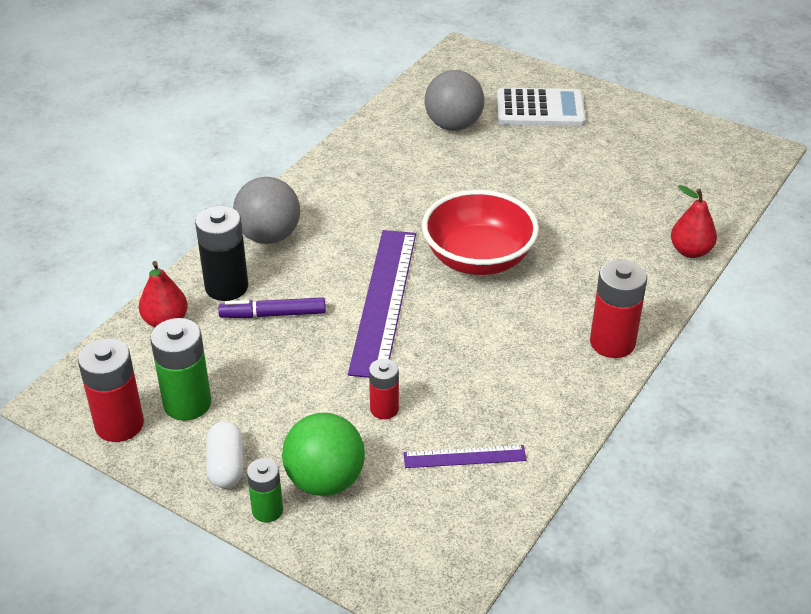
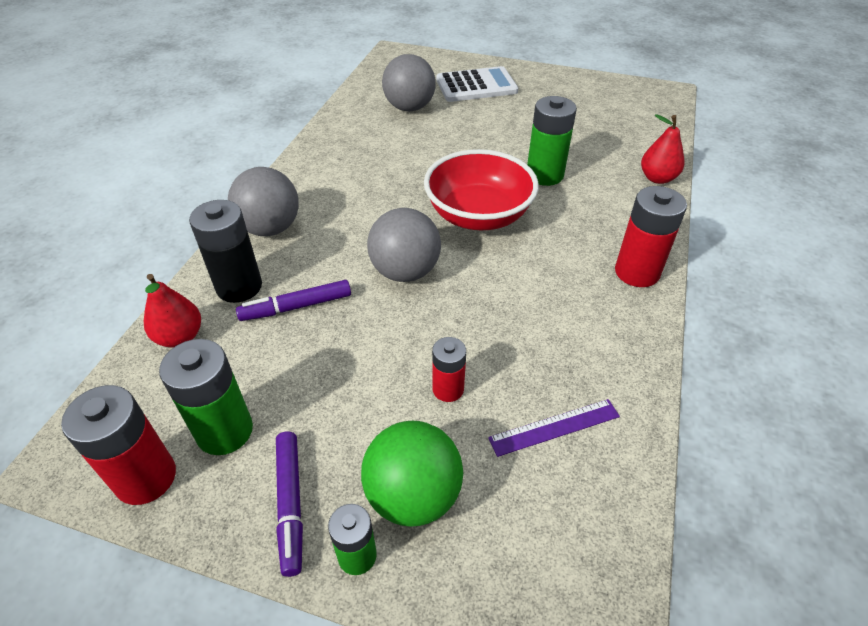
camera: 15 degrees left, 5 degrees up
(226, 466) = (290, 504): white capsule -> purple marker
(384, 301) = (405, 271): purple ruler -> grey ball
(568, 227) = (544, 175): none -> green battery

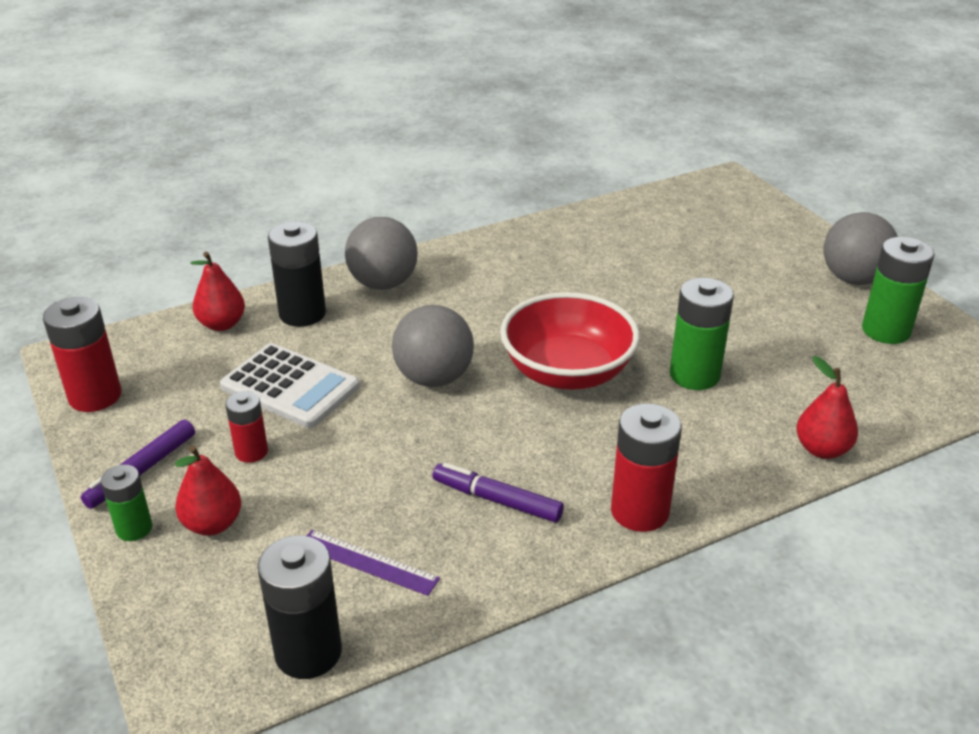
camera: 45 degrees right, 10 degrees down
(224, 431) = (167, 401): green battery -> green battery (886, 330)
(296, 307) = (319, 352): purple marker -> purple marker (497, 500)
(409, 107) = (657, 242): grey ball -> grey ball (853, 279)
(413, 495) = (212, 524): green ball -> red pear
(448, 389) = (335, 480): red battery -> red battery (251, 452)
(476, 86) = (765, 253): white calculator -> white calculator (290, 387)
(616, 523) = (308, 652): none -> black battery

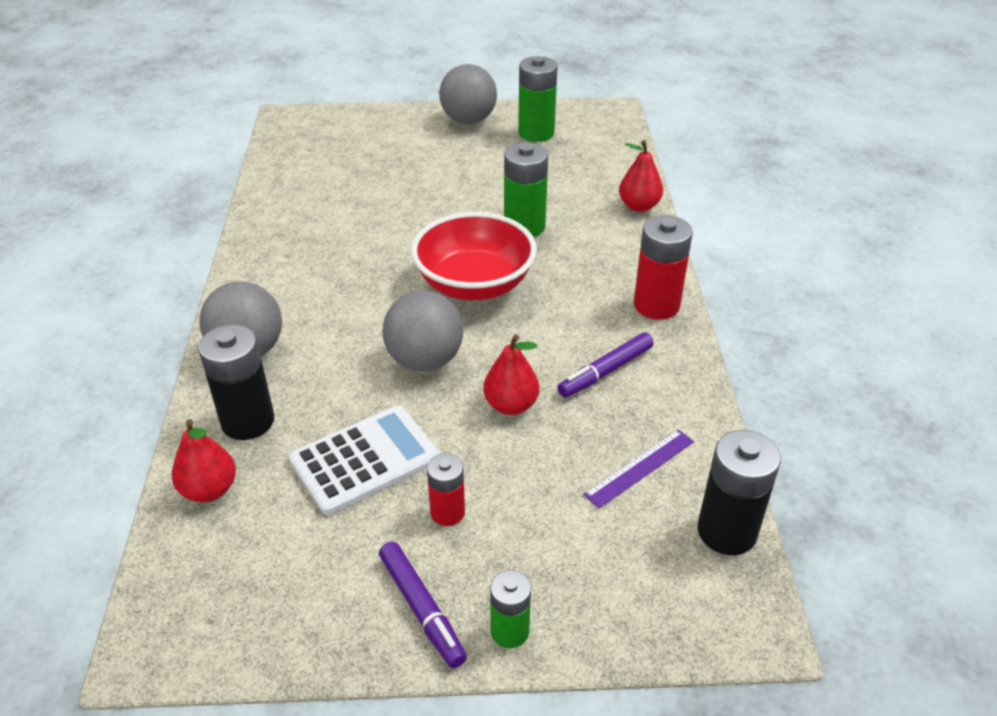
camera: 65 degrees left, 5 degrees up
(95, 396) = (255, 633): red battery -> none
(212, 524) = (537, 565): red pear -> red pear (511, 405)

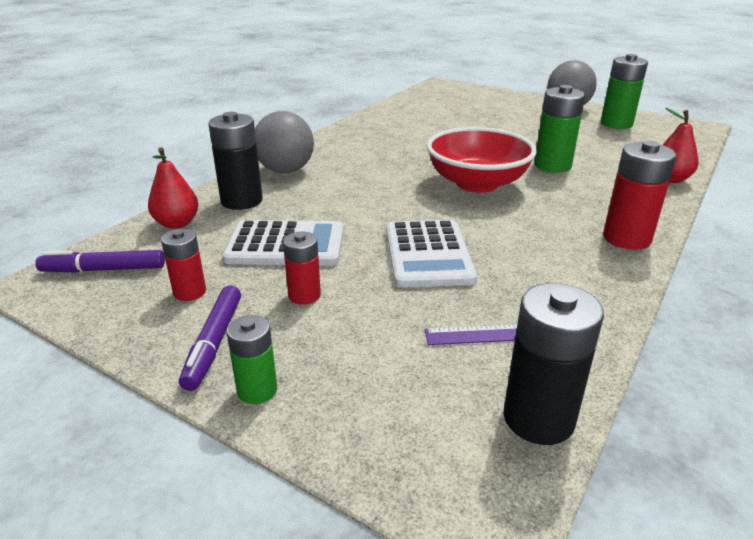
camera: 35 degrees right, 10 degrees down
(333, 568) = (190, 292): none -> red battery
(425, 360) = (392, 210): grey ball -> none
(511, 405) = (428, 254): red pear -> white calculator
(605, 371) = (532, 262): purple marker -> purple marker (104, 269)

